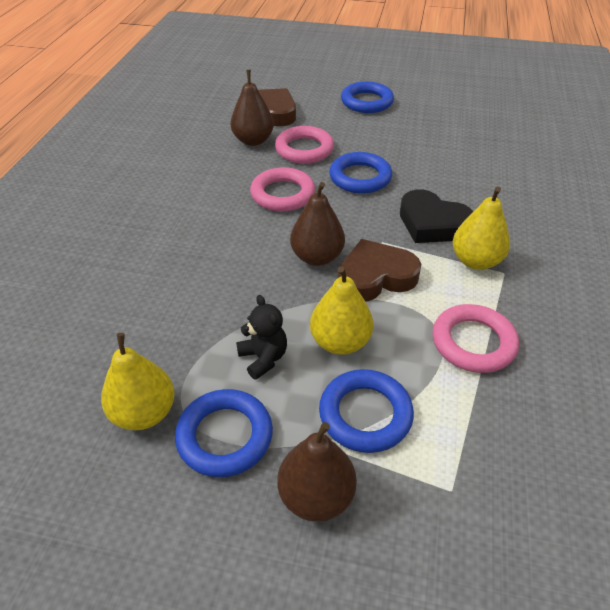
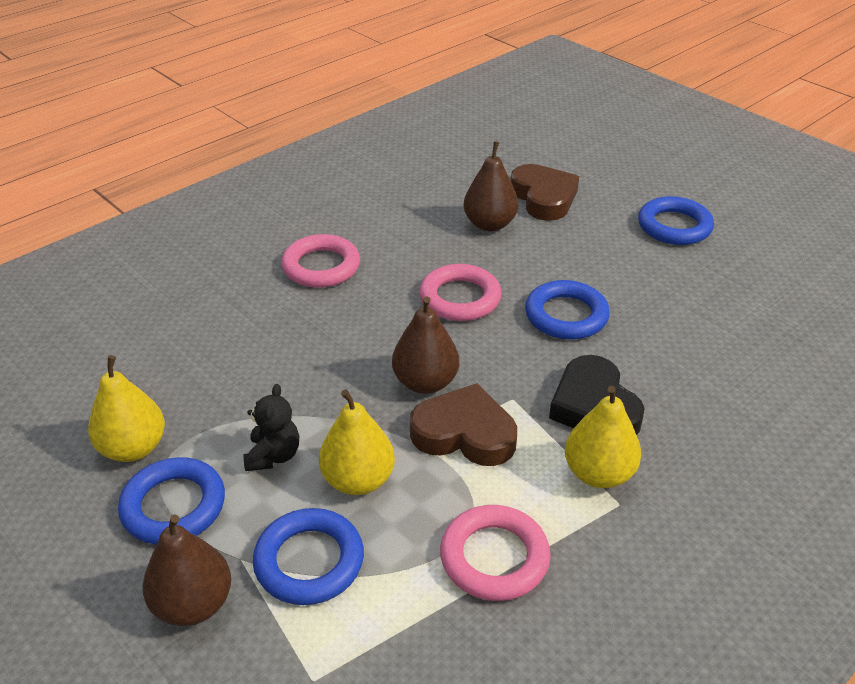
camera: 35 degrees right, 5 degrees down
(304, 149) = (536, 256): pink ring -> pink ring (321, 266)

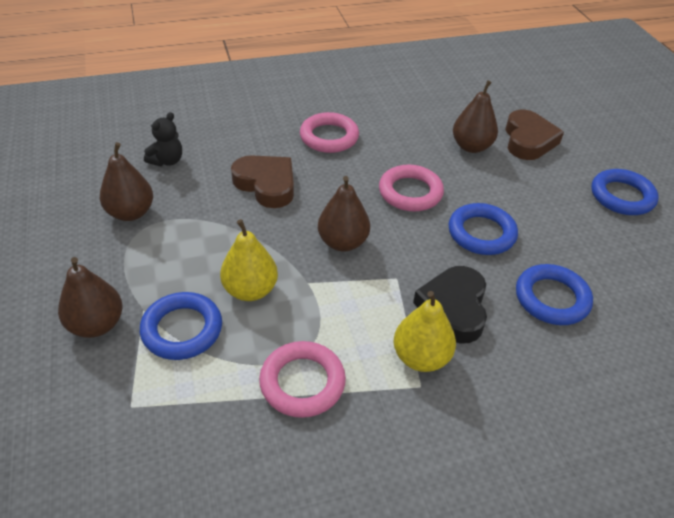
camera: 25 degrees right, 5 degrees up
(133, 448) = (131, 213): yellow pear -> brown pear
(173, 506) = (128, 259): blue ring -> blue ring (551, 298)
(273, 456) = (209, 252): black teddy bear -> black teddy bear (167, 161)
(464, 433) = (344, 288): brown heart -> brown heart (266, 184)

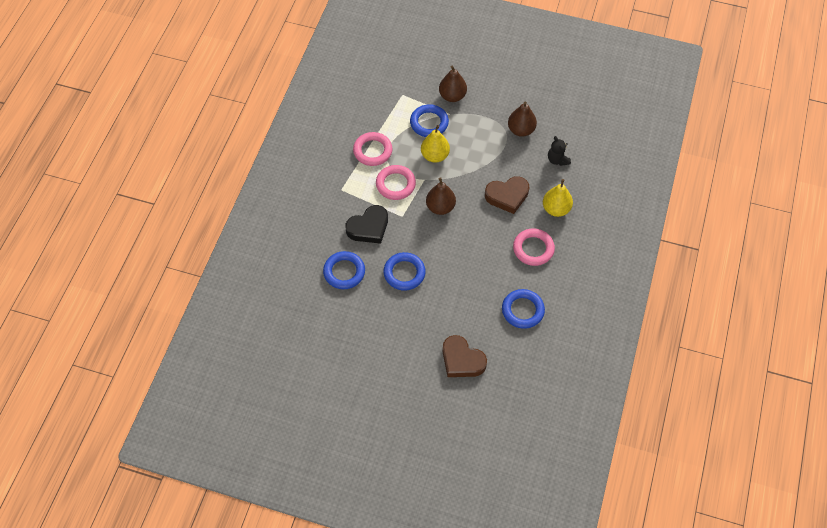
camera: 125 degrees right, 15 degrees up
(410, 192) = (457, 260): pink ring -> pink ring (395, 184)
(421, 357) = (353, 198): yellow pear -> yellow pear (556, 209)
(453, 308) = (368, 227): black heart -> black heart turned 105 degrees clockwise
(471, 147) = (476, 321): brown pear -> none
(622, 196) = (381, 369): blue ring -> blue ring (522, 310)

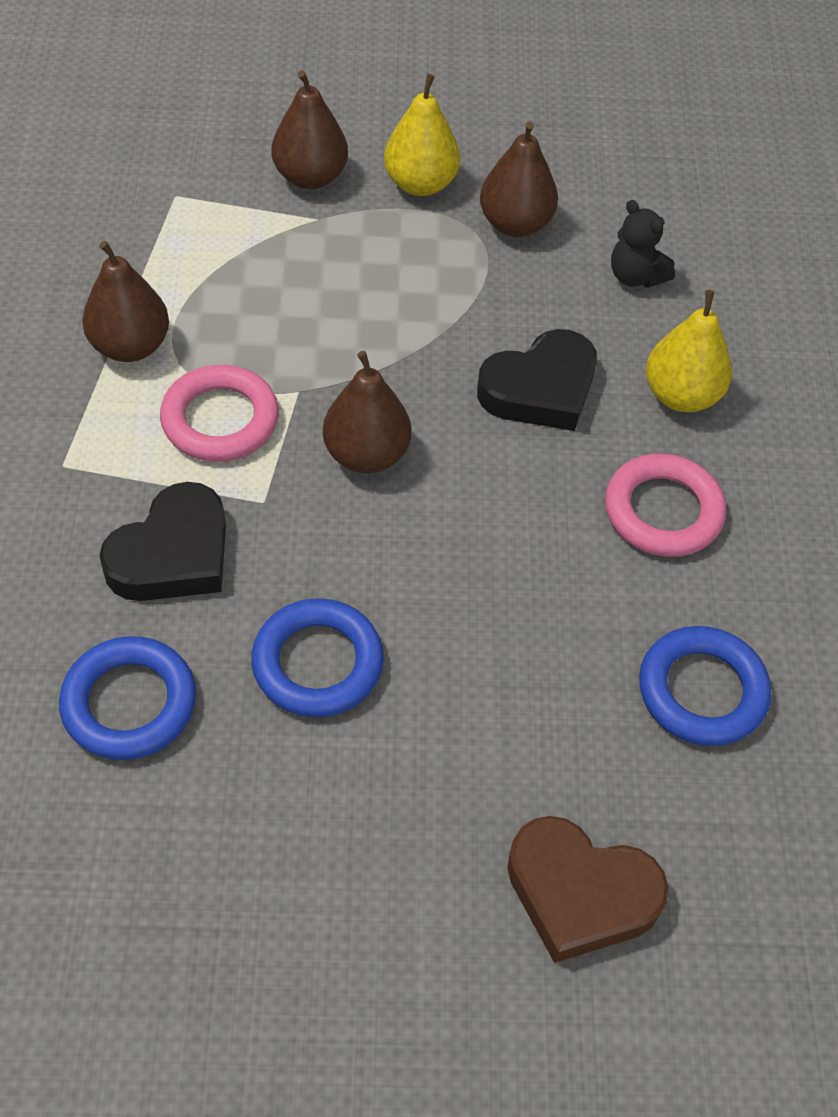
camera: 20 degrees left, 5 degrees down
(372, 151) = (130, 346): pink ring -> brown pear
(429, 123) = (268, 249): blue ring -> none
(435, 156) = (309, 326): yellow pear -> yellow pear (420, 184)
(507, 196) = (540, 389): brown heart -> black heart

